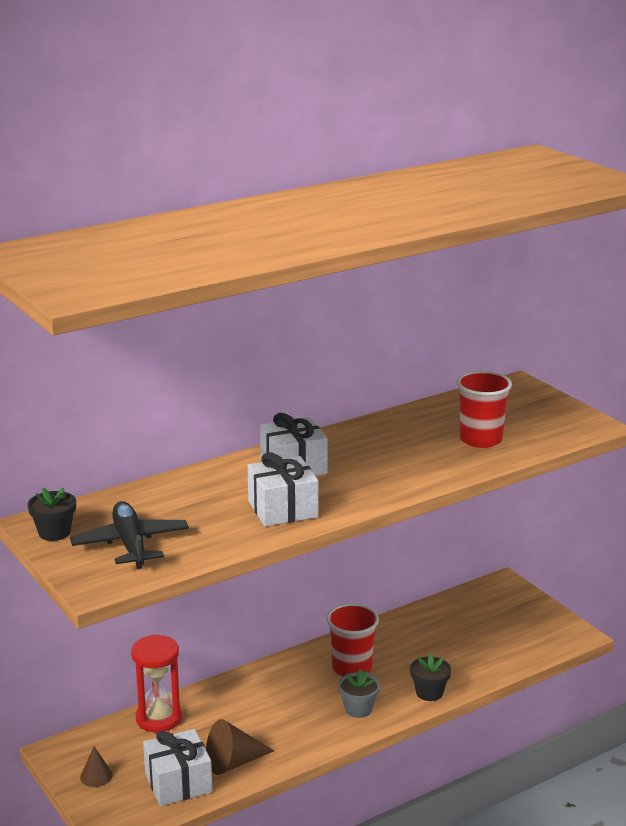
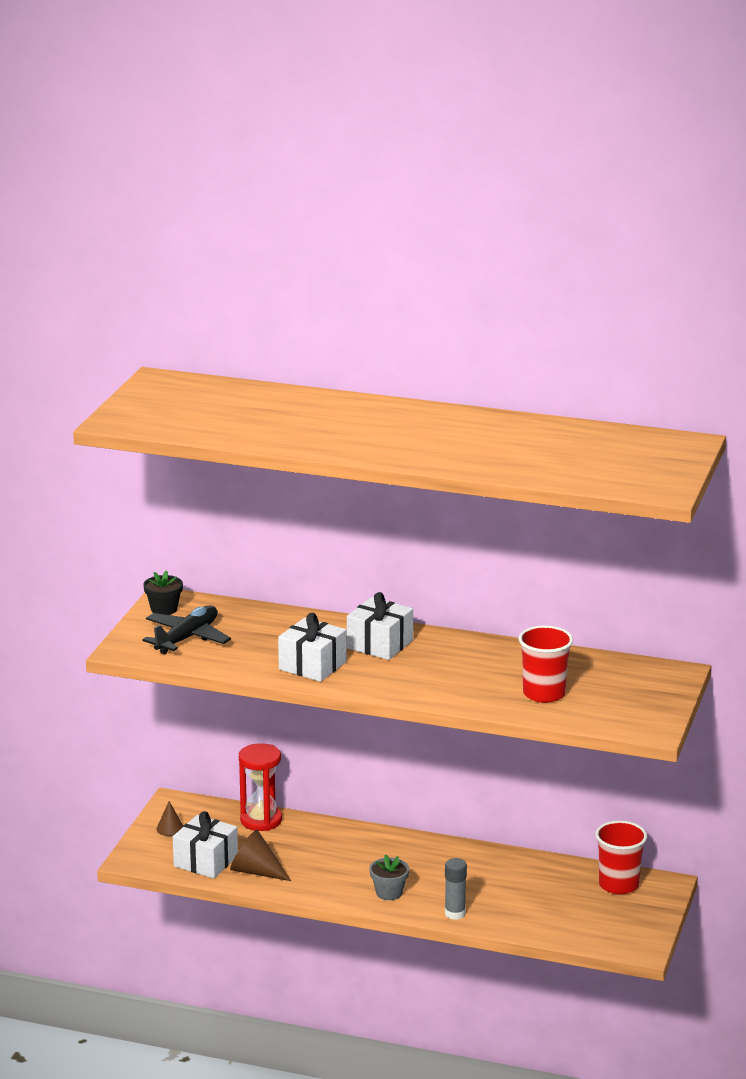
camera: 50 degrees right, 0 degrees up
(352, 668) = (436, 867): red cup -> red cup (618, 885)
(429, 692) = (455, 913): black flower pot -> grey glue stick

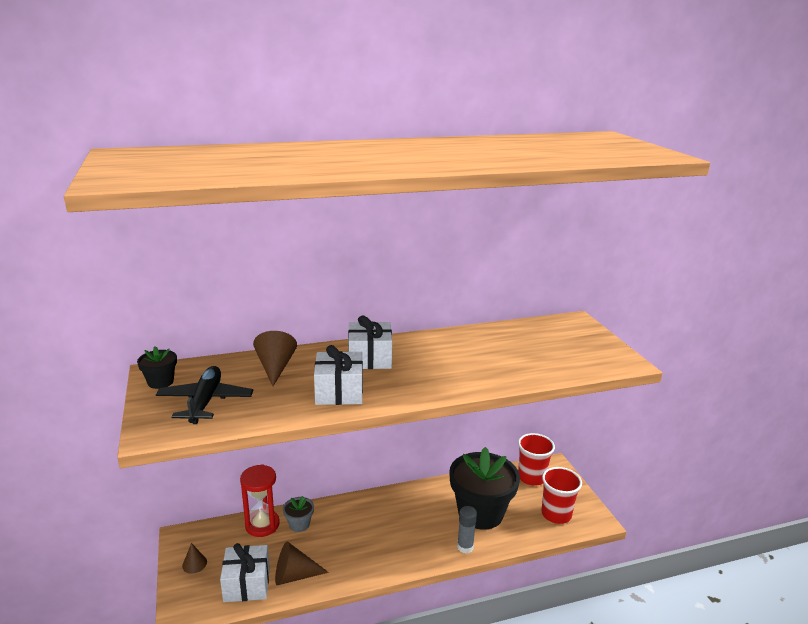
camera: 35 degrees left, 0 degrees up
(278, 626) = (275, 367): none -> brown cone
(389, 892) = (406, 549): grey flower pot -> grey flower pot (299, 524)
(510, 893) = (480, 513): none -> black flower pot
(544, 694) = (527, 360): red cup -> red cup (556, 514)

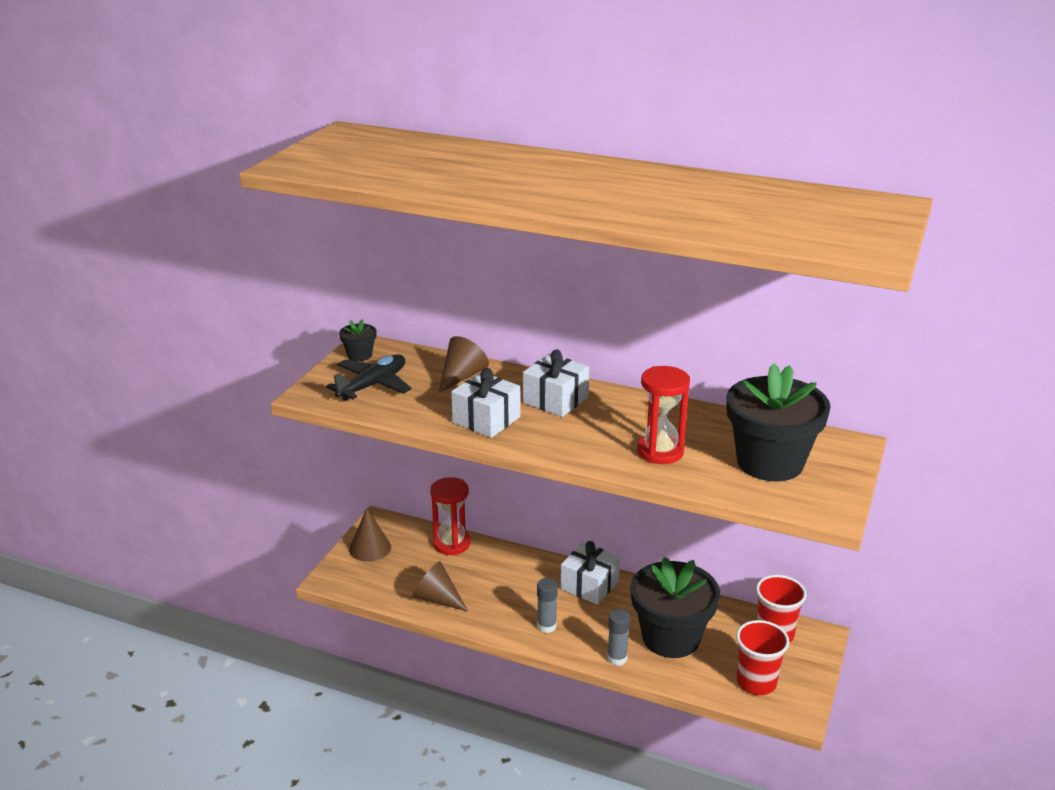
camera: 40 degrees right, 5 degrees up
(194, 564) = (370, 548): brown cone -> brown cone, size x1.70
(247, 584) = (394, 585): white gift -> white gift (589, 585)
(299, 524) = (483, 559): grey flower pot -> none
(396, 550) = (546, 626): none -> grey glue stick
(486, 366) = (660, 451): none -> red hourglass
(554, 347) = (770, 462): none -> black flower pot

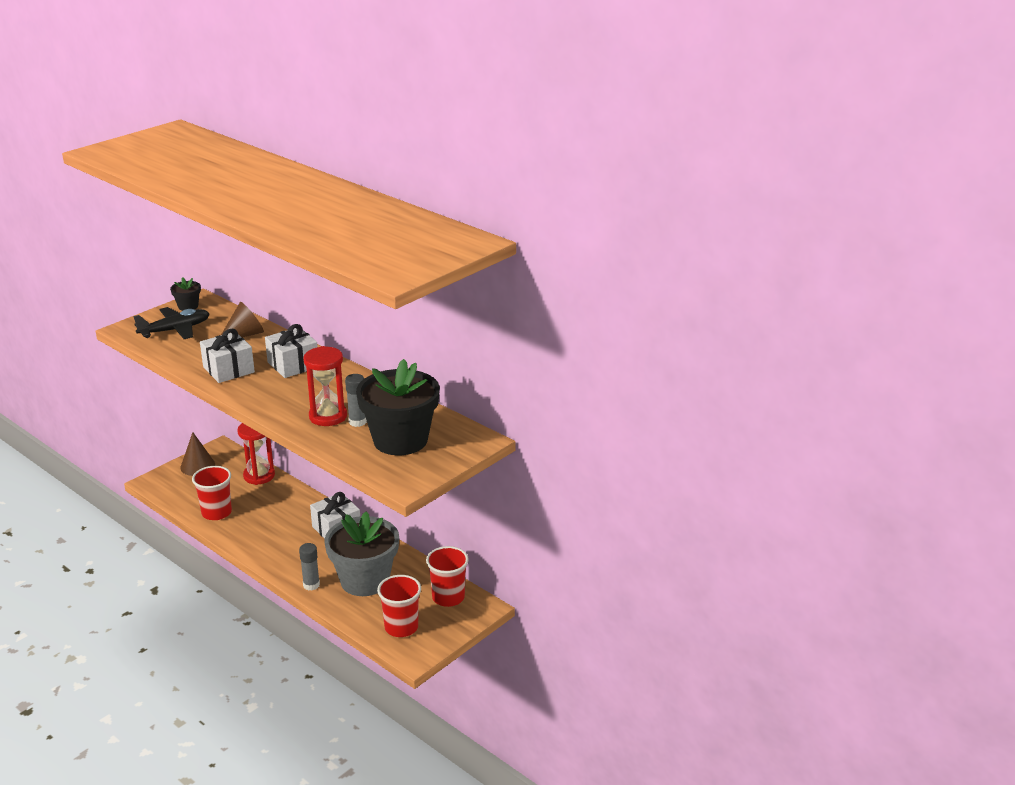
camera: 20 degrees right, 0 degrees up
(437, 599) = (216, 513): brown cone -> red cup
(546, 626) = (279, 550): grey glue stick -> grey glue stick (357, 422)
(671, 637) = (365, 580): black flower pot -> grey flower pot

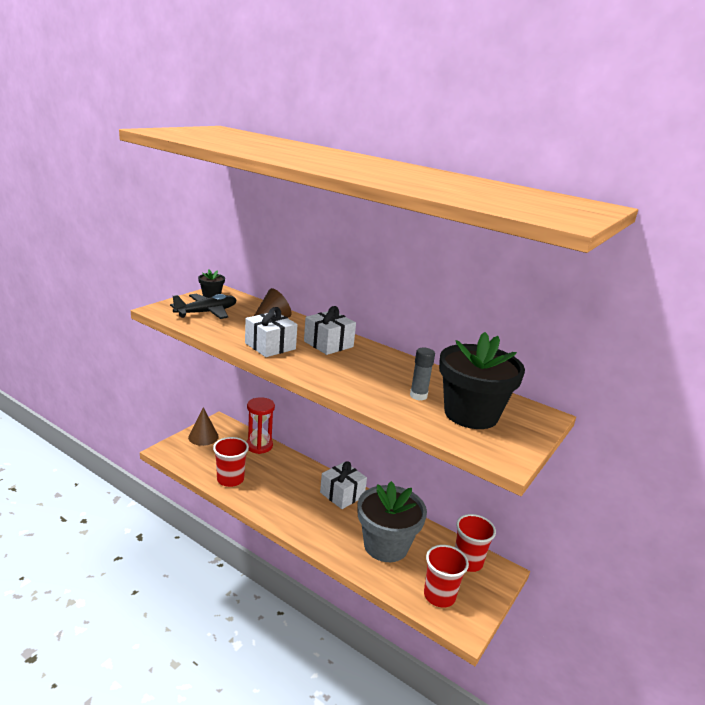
camera: 10 degrees left, 5 degrees down
(311, 585) = (338, 551): grey glue stick -> none
(328, 416) = (387, 390): red hourglass -> none

